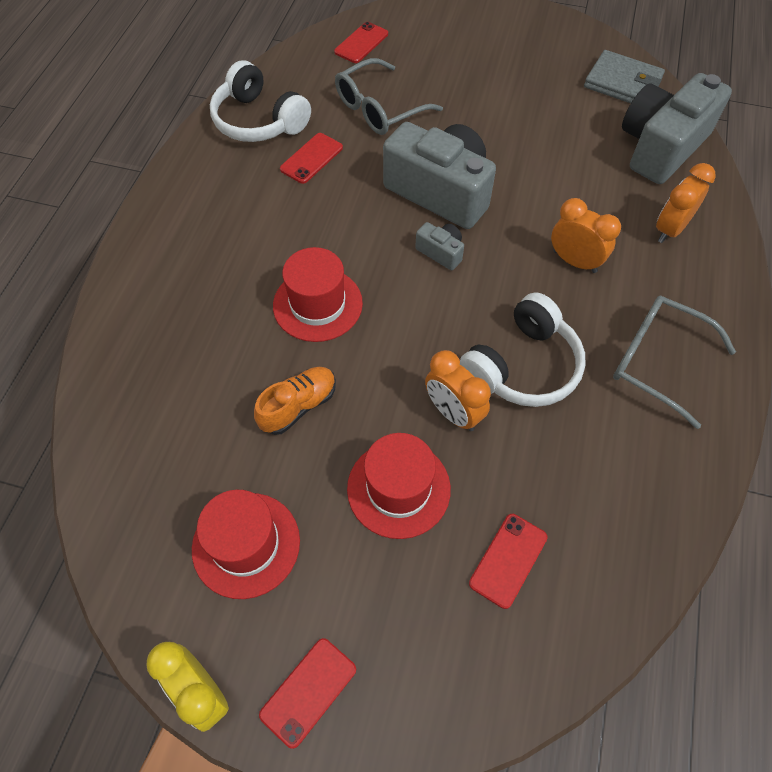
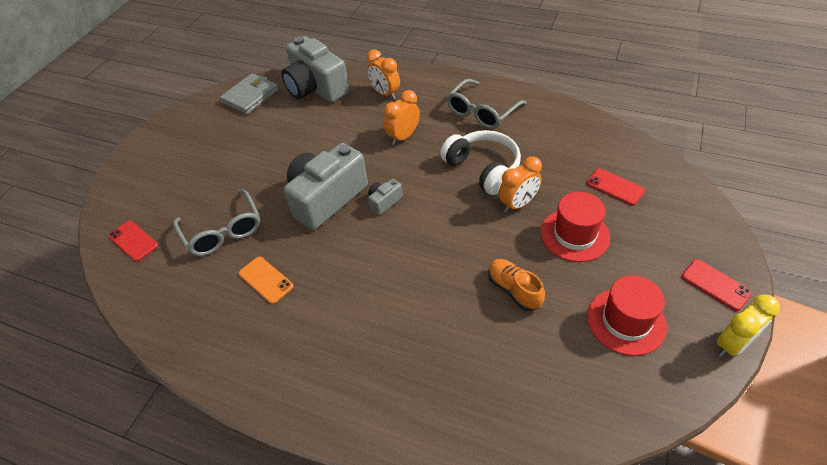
camera: 80 degrees left, 10 degrees down
(259, 121) = (203, 321): white headphones -> none
(311, 158) = (265, 280): red phone -> orange phone
(317, 304) = (423, 277): red hat -> none

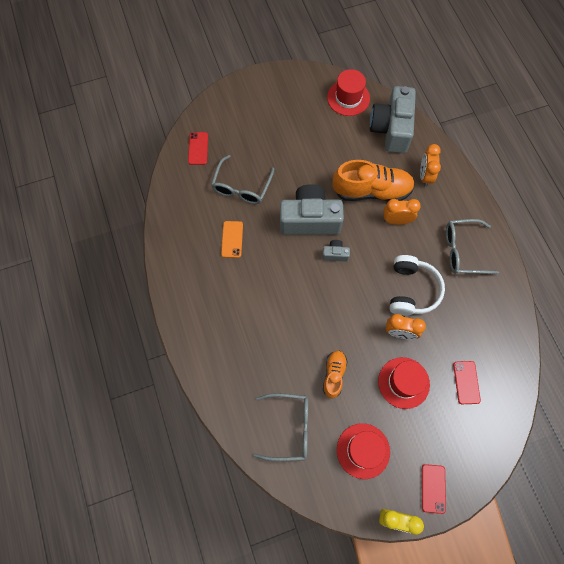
camera: 45 degrees right, 20 degrees up
(250, 96) = (348, 98): grey wallet -> red hat
(355, 135) = (371, 191): none -> orange shoe
(541, 379) = (289, 428): none -> grey glasses

